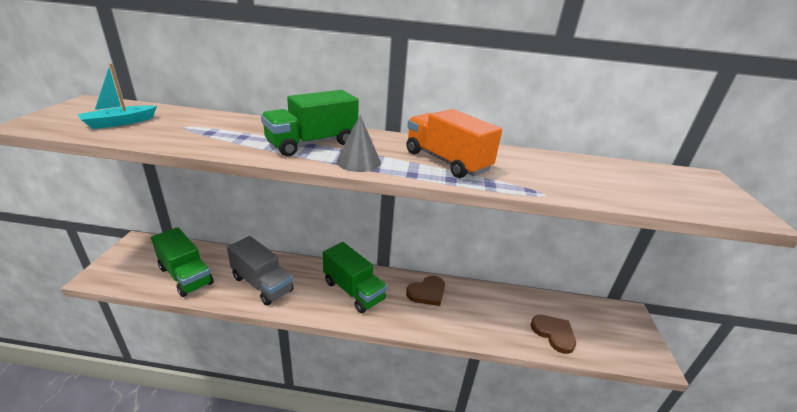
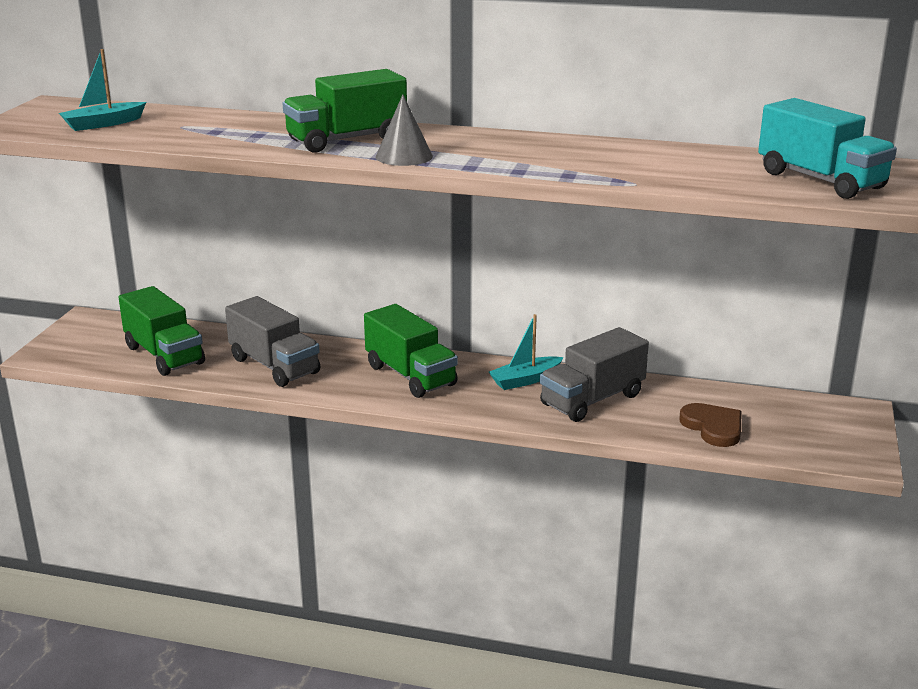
camera: 10 degrees right, 5 degrees down
(427, 292) = (525, 380): brown heart -> turquoise boat
(446, 161) = (522, 155): orange truck -> none
(472, 310) = (592, 400): none -> grey truck
(669, 191) = (820, 180): none -> turquoise truck

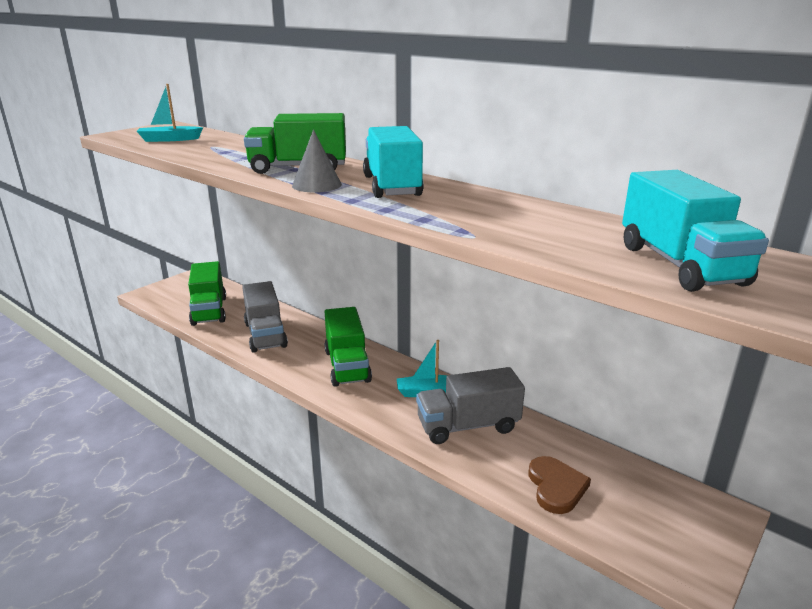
camera: 25 degrees right, 0 degrees up
(485, 147) = (392, 186): none -> turquoise truck

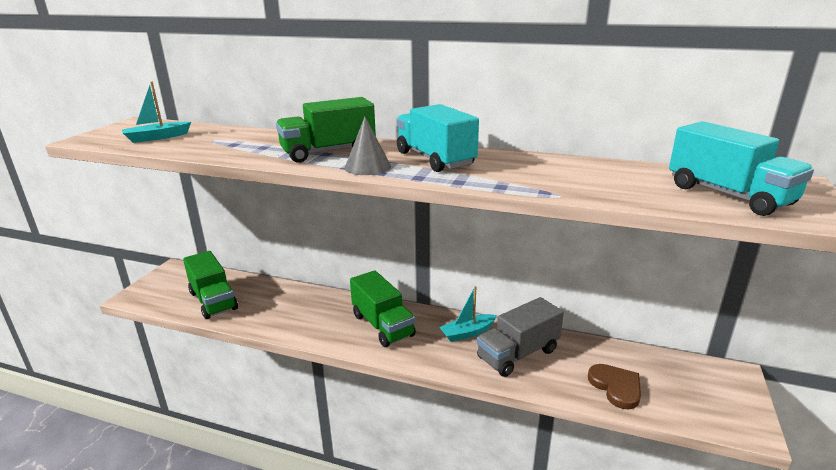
camera: 20 degrees left, 0 degrees up
(265, 335) = (286, 313): grey truck -> none

